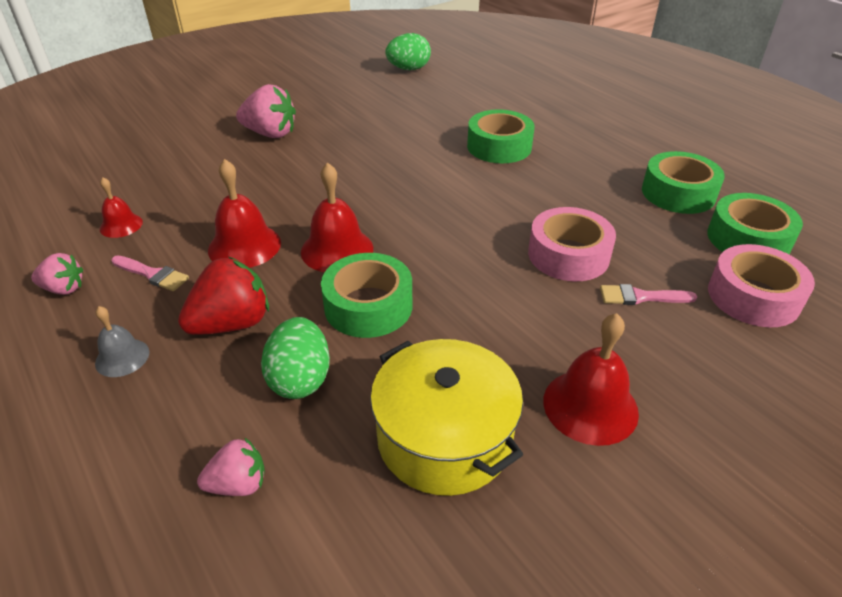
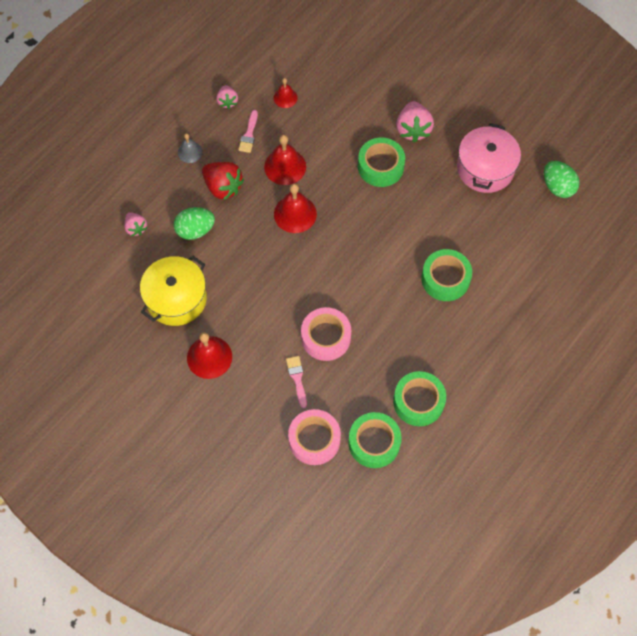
camera: 75 degrees right, 25 degrees up
(360, 100) = (485, 168): none -> pink pot
(368, 306) = (252, 244): green tape -> green tape (380, 166)

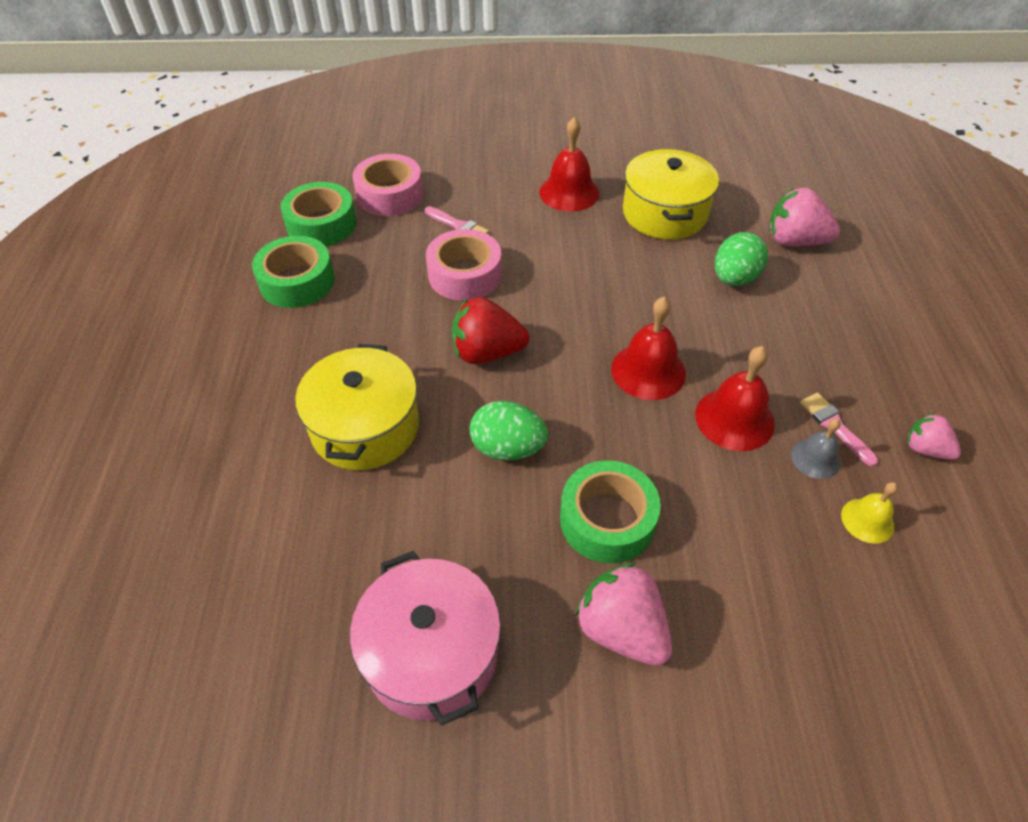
camera: 140 degrees right, 15 degrees down
(136, 228) = (794, 241): pink strawberry -> pink strawberry, size x1.68
(190, 152) = (865, 351): grey bell -> grey bell (815, 458)
(223, 187) = (770, 340): red strawberry -> red strawberry (487, 353)
(285, 97) = (867, 520): red bell -> yellow bell
(445, 279) = (365, 427): green tape -> yellow pot
(557, 187) = (262, 723): green egg -> green egg (508, 448)

